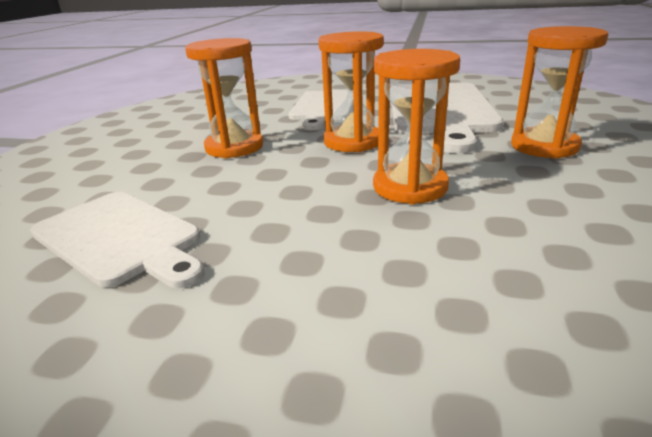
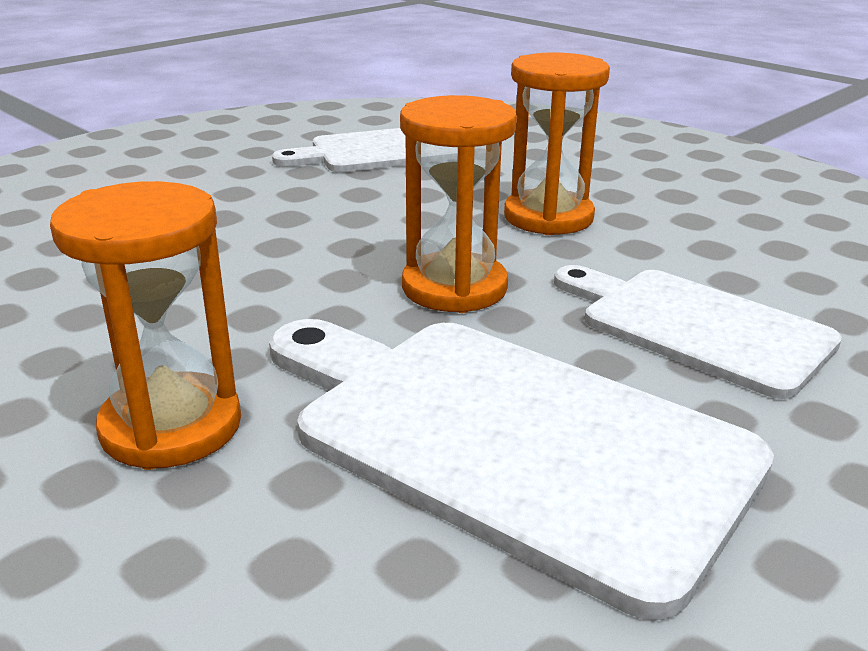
camera: 120 degrees right, 0 degrees up
(410, 187) = (258, 268): orange hourglass -> none

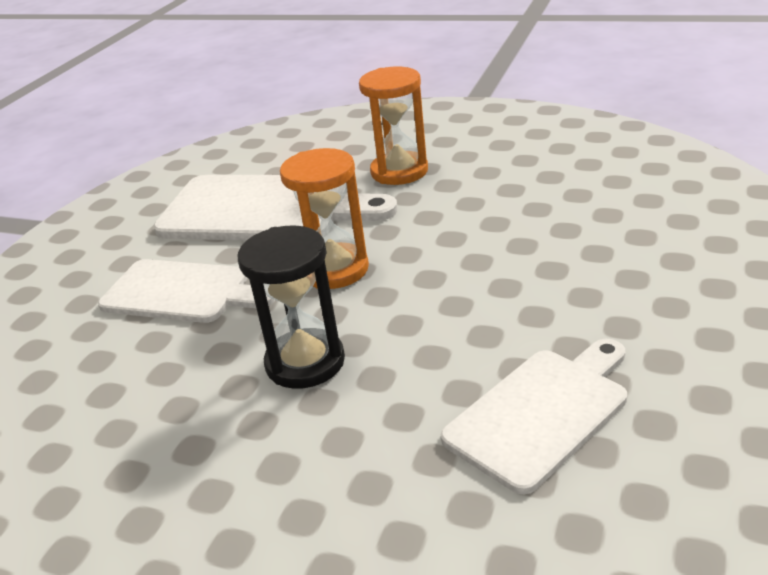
camera: 160 degrees right, 5 degrees up
(548, 217) = (305, 362): orange hourglass -> black hourglass

